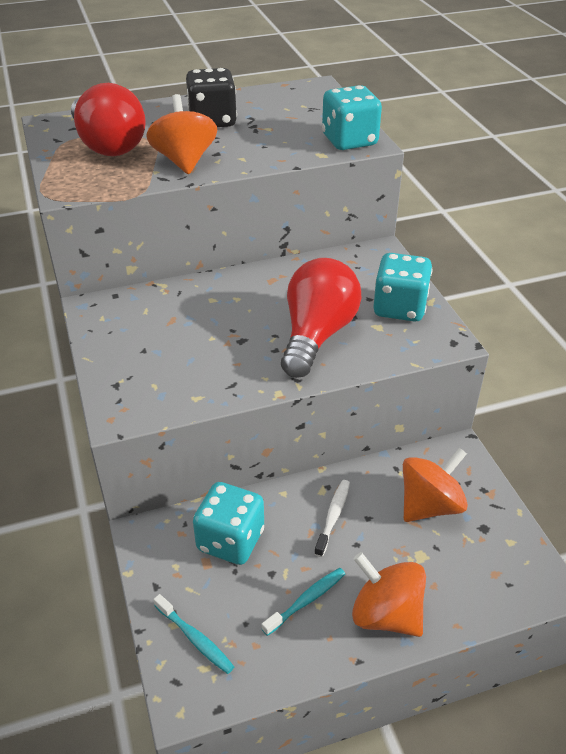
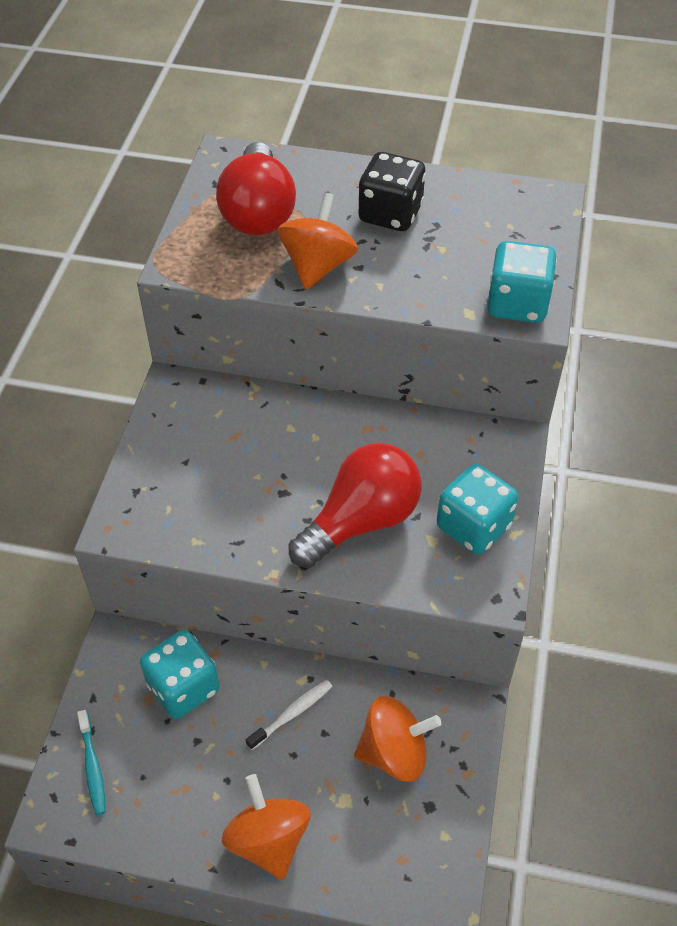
camera: 30 degrees right, 10 degrees up
(306, 600) = (208, 785): turquoise toothbrush -> none

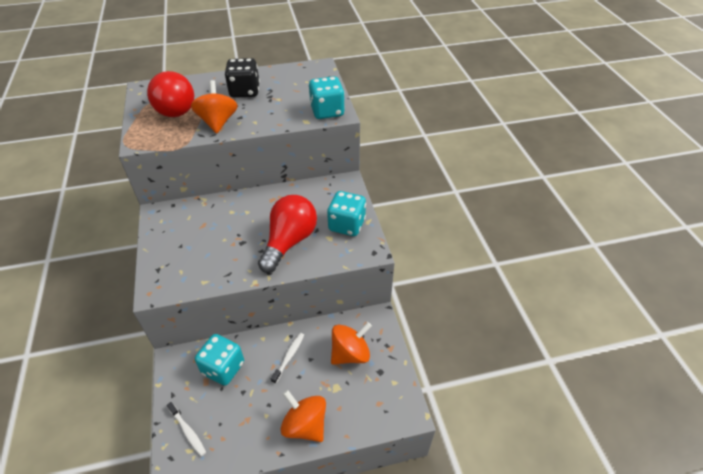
camera: 25 degrees left, 5 degrees down
(92, 767) = (188, 431): turquoise toothbrush -> white toothbrush

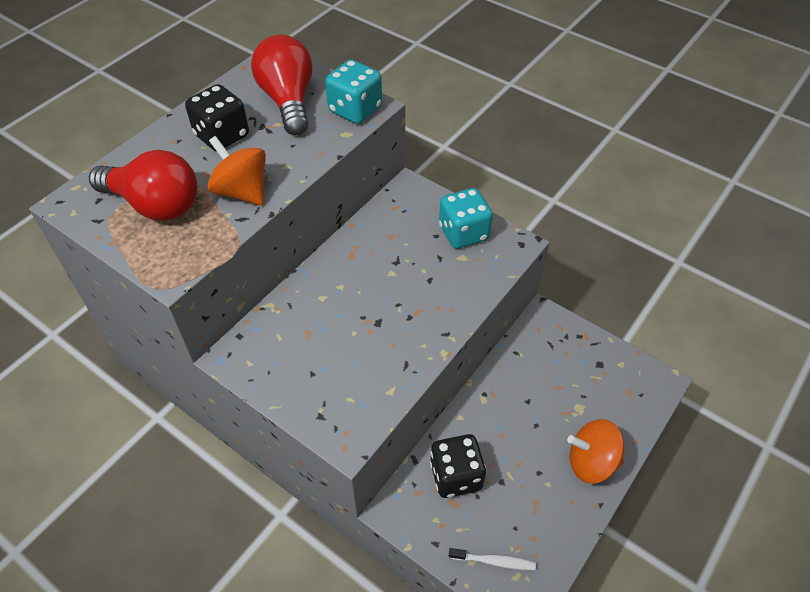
camera: 40 degrees left, 5 degrees up
(223, 368) = (456, 476): turquoise dice -> black dice
(289, 241) = (427, 287): red light bulb -> red light bulb (288, 100)
(289, 356) = (506, 414): white toothbrush -> none
(350, 353) = (557, 368): orange spinning top -> none

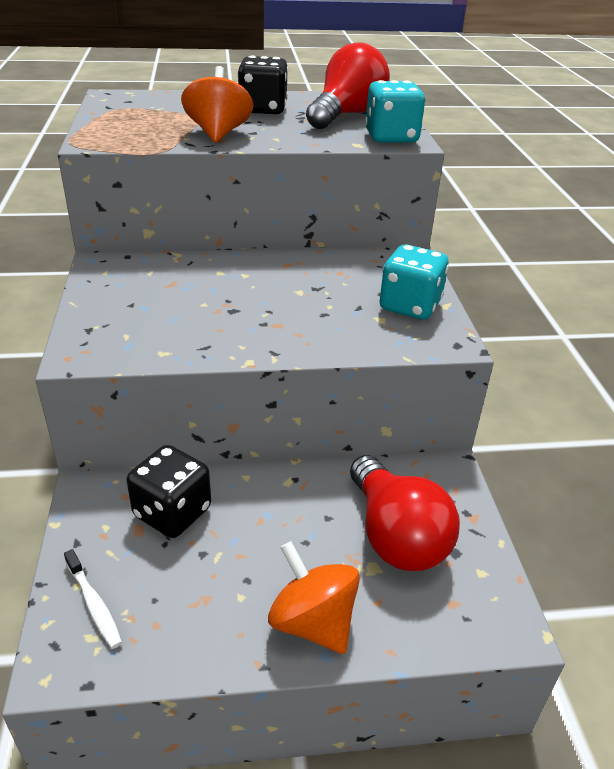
camera: 45 degrees right, 15 degrees down
(155, 205) = (153, 115): red light bulb -> red light bulb (396, 535)

